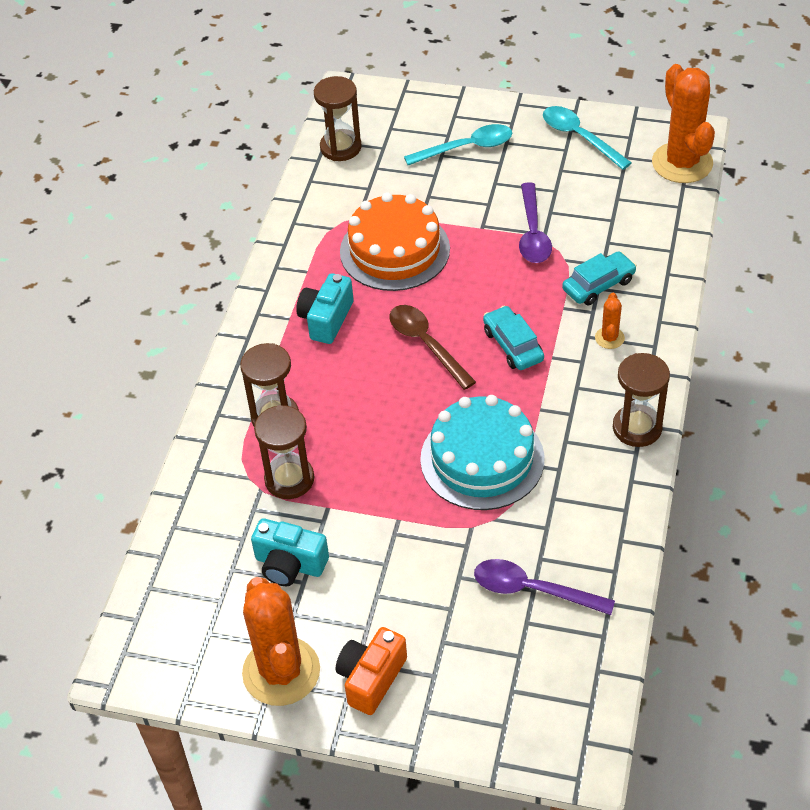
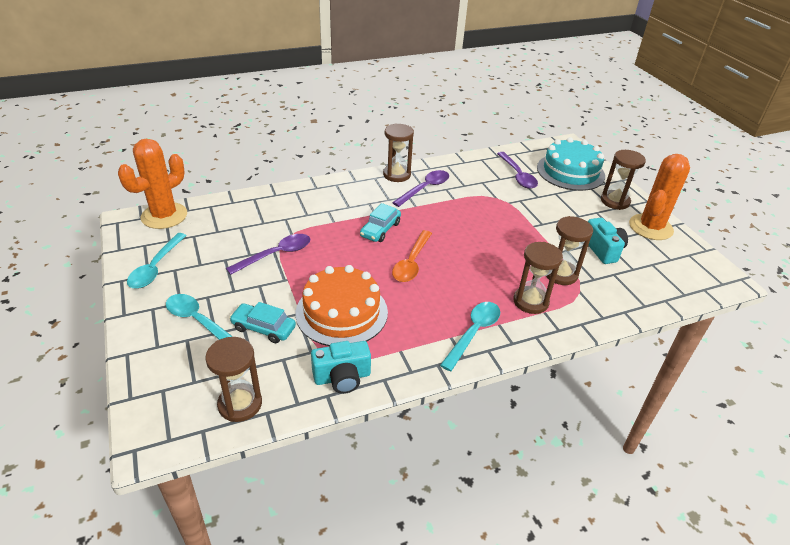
camera: 130 degrees left, 10 degrees down
(278, 338) = (473, 333): none -> turquoise spoon
(326, 319) = (434, 317): turquoise camera -> turquoise camera (342, 377)
(371, 678) = (615, 201): orange camera -> brown hourglass
(426, 344) = (411, 262): brown spoon -> orange spoon
(482, 459) = (467, 213): turquoise cake -> turquoise cake (570, 172)
(576, 442) = (425, 188): none -> purple spoon
(598, 285) = (304, 215): turquoise car -> turquoise car (263, 328)
(609, 338) = (343, 199): orange cactus -> none

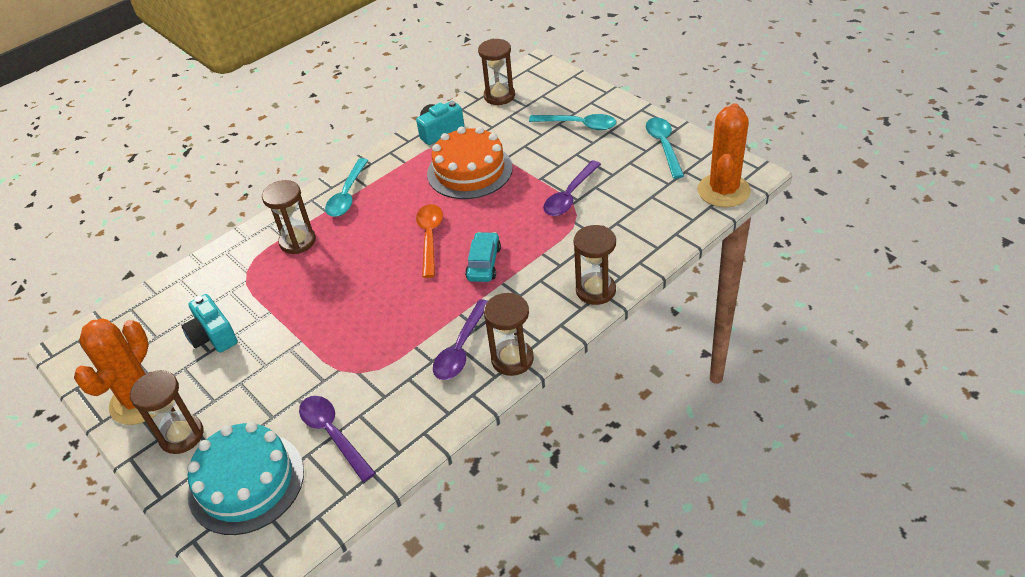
camera: 165 degrees right, 5 degrees up
(263, 328) = (524, 138): turquoise car -> none
(560, 274) = (266, 283): brown hourglass -> brown hourglass (595, 290)

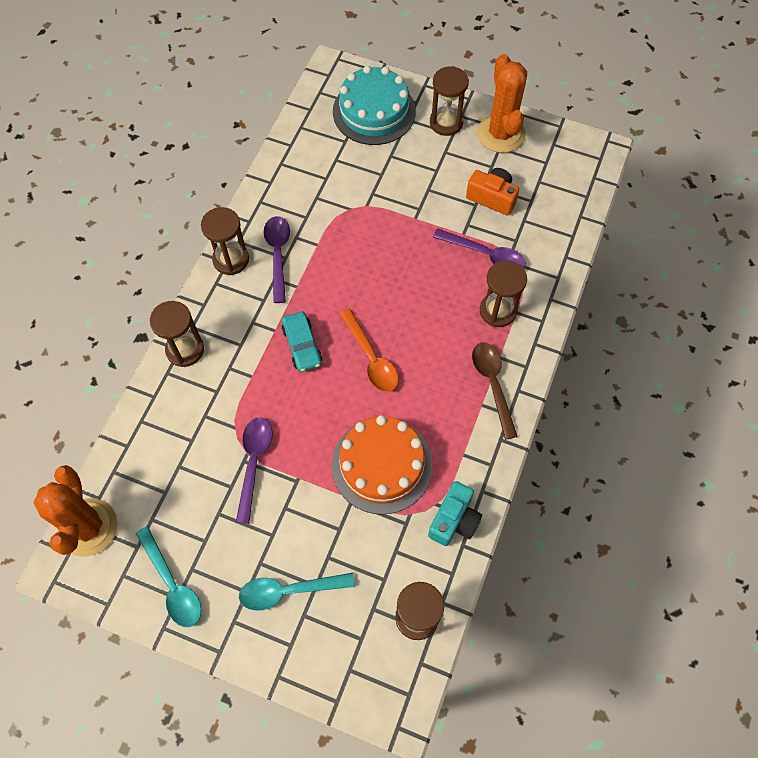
camera: 150 degrees right, 20 degrees up
(213, 336) = (492, 198): turquoise camera -> orange camera
(333, 434) = (336, 159): purple spoon -> purple spoon (485, 255)
(347, 195) = (492, 384): turquoise spoon -> brown spoon

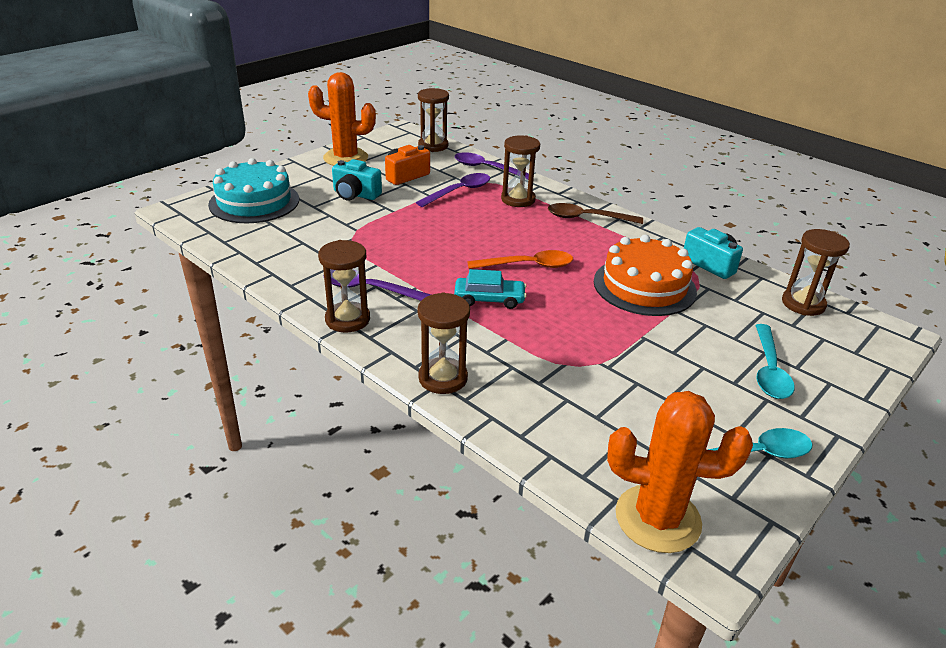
camera: 70 degrees left, 30 degrees down
(254, 463) = (614, 360): purple spoon -> purple spoon (486, 168)
(429, 176) = (355, 194): none -> turquoise camera
(446, 123) = (307, 175): brown hourglass -> brown hourglass (433, 146)

